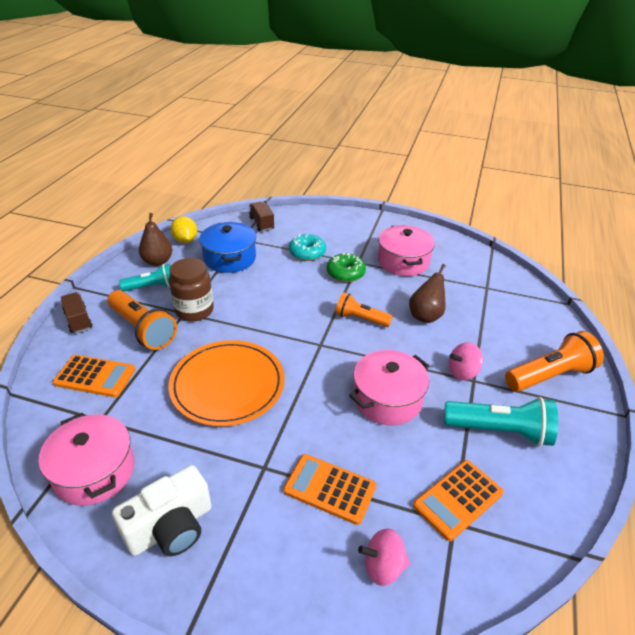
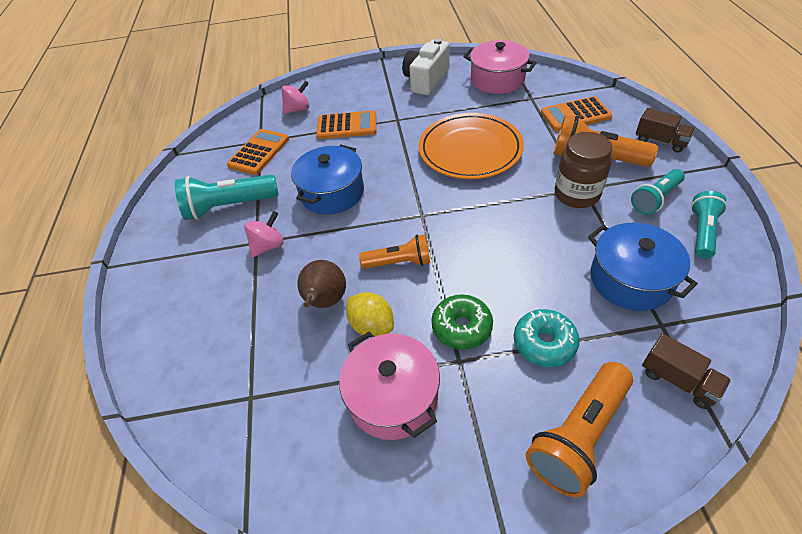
camera: 160 degrees right, 10 degrees up
(158, 262) = (702, 232): brown pear -> turquoise flashlight
(185, 240) = (726, 282): yellow lemon -> yellow lemon (372, 325)
(387, 399) = (332, 193): pink pot -> blue pot
(550, 375) = (175, 280): orange flashlight -> orange flashlight (579, 436)

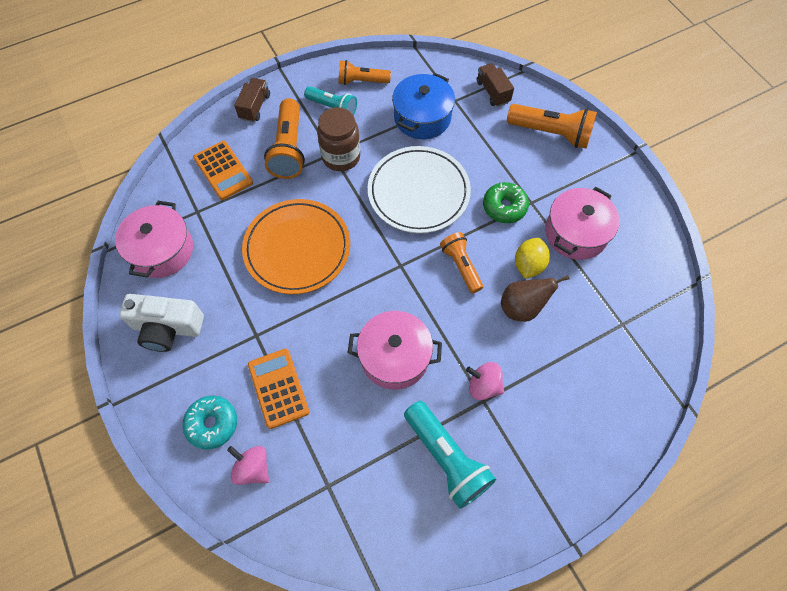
camera: 115 degrees left, 15 degrees up
(259, 152) = (350, 475): orange calculator -> none
(332, 193) = (394, 357): blue pot -> pink pot
(509, 249) = (418, 192): none -> white plate
(544, 343) = (496, 158): turquoise donut -> turquoise donut (212, 424)
(678, 380) = (493, 92): brown truck -> brown truck turned 45 degrees counterclockwise
(702, 232) = (362, 81): turquoise flashlight -> orange flashlight

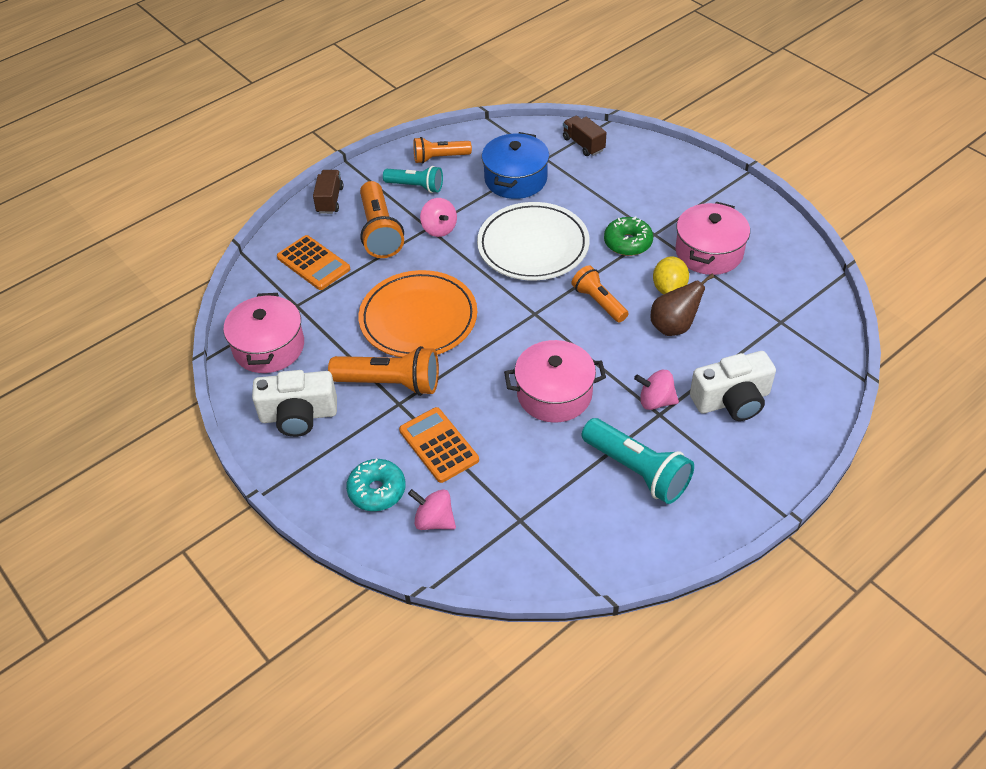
camera: 10 degrees left, 15 degrees down
(341, 157) = (439, 229): brown jar -> pink spinning top
(551, 133) = (656, 170): orange flashlight -> orange flashlight (390, 383)
(554, 401) = (732, 400): none -> white camera

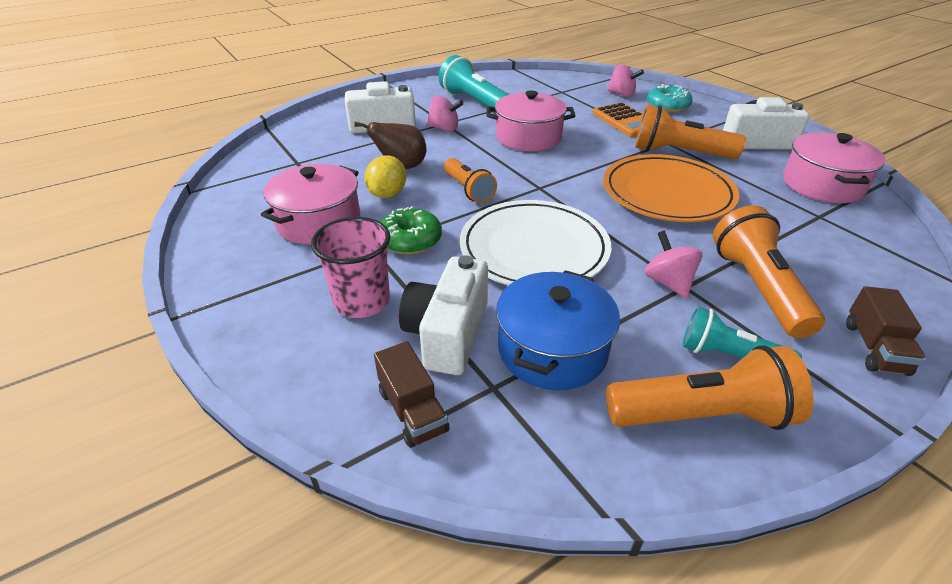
camera: 175 degrees left, 10 degrees down
(313, 263) = (831, 256): orange calculator -> none
(440, 158) = (702, 415): orange flashlight -> orange flashlight, size x1.54
(577, 181) = (448, 333): none -> white camera
(638, 194) = (362, 301): none -> pink cup

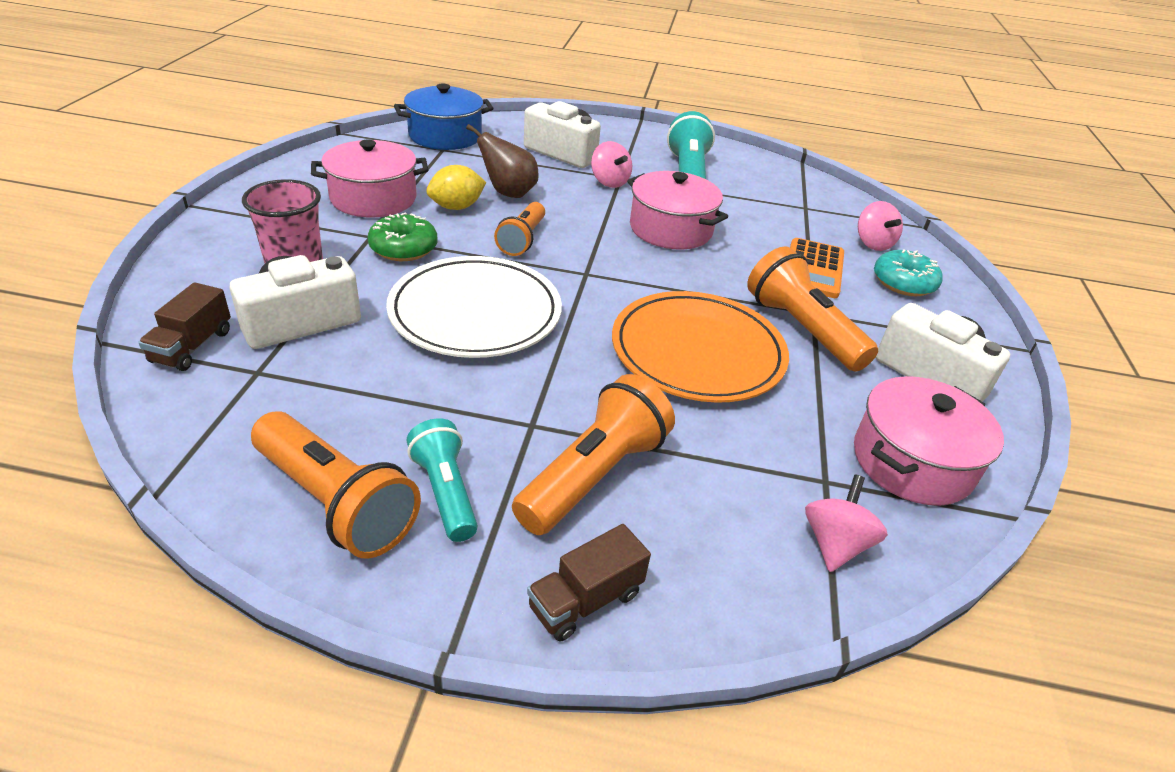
camera: 40 degrees right, 0 degrees up
(552, 349) = (337, 382): blue pot -> blue pot (445, 136)
(668, 282) = (524, 411): pink spinning top -> pink spinning top (835, 544)

